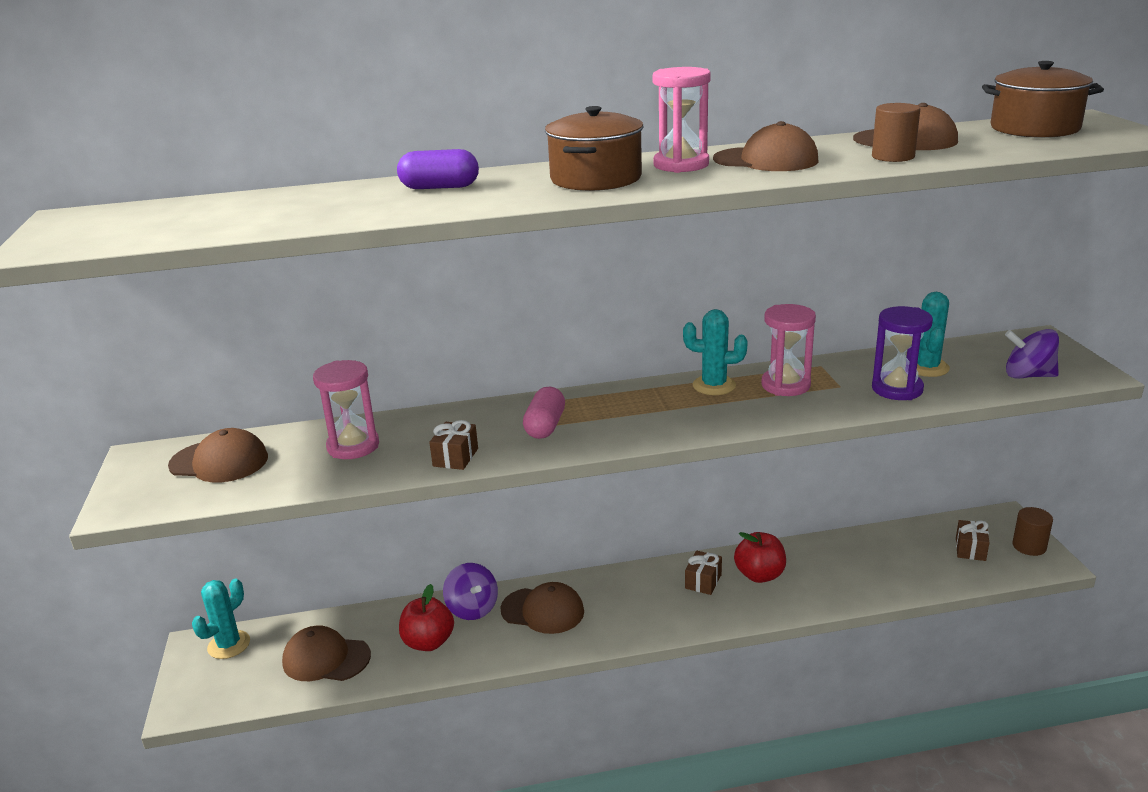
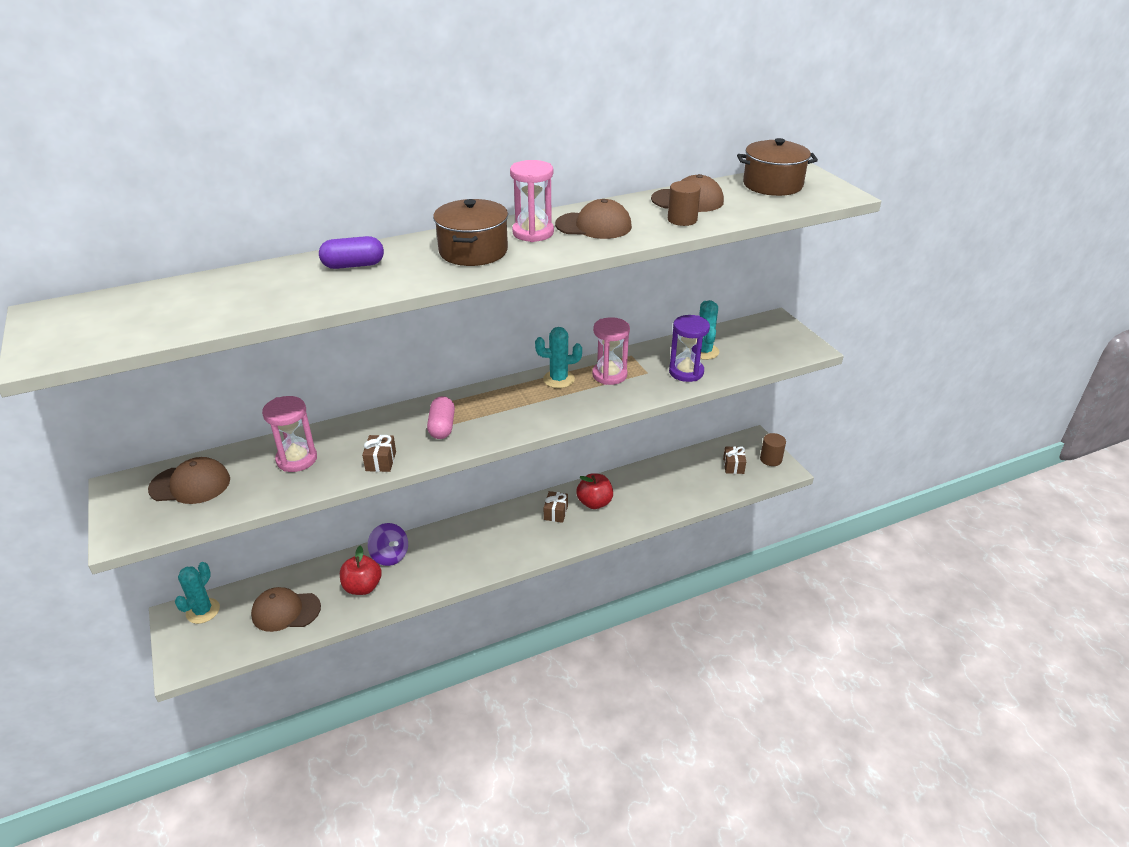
camera: 15 degrees left, 10 degrees up
(543, 611) = (443, 550): brown cap -> none
(1028, 375) = (770, 353): purple spinning top -> none

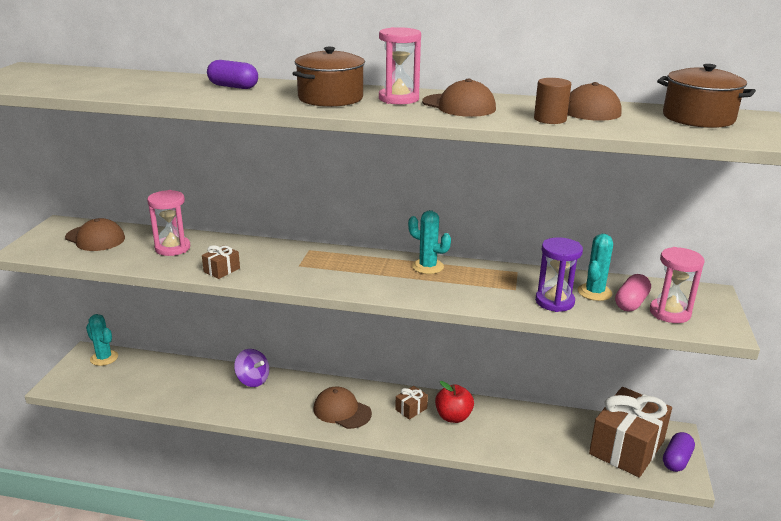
camera: 35 degrees right, 10 degrees down
(203, 611) = (104, 358): turquoise cactus -> turquoise cactus turned 75 degrees clockwise
(286, 611) = (148, 383): brown cap -> brown cap (342, 411)
(362, 587) = (212, 392): red apple -> none
(390, 556) = (253, 380): purple spinning top -> purple spinning top turned 45 degrees counterclockwise
(442, 427) = (293, 265): pink capsule -> pink capsule (631, 303)
(609, 375) = (477, 279): pink hourglass -> pink hourglass (670, 313)
(733, 466) = (626, 447): brown gift -> brown gift, size x2.42
(771, 459) = (676, 460): brown cylinder -> purple capsule

